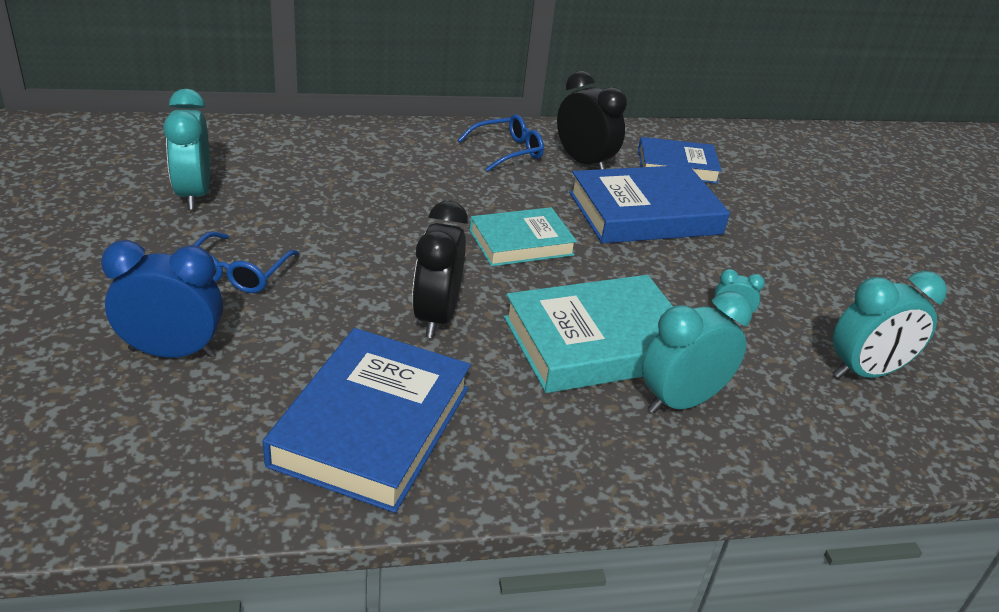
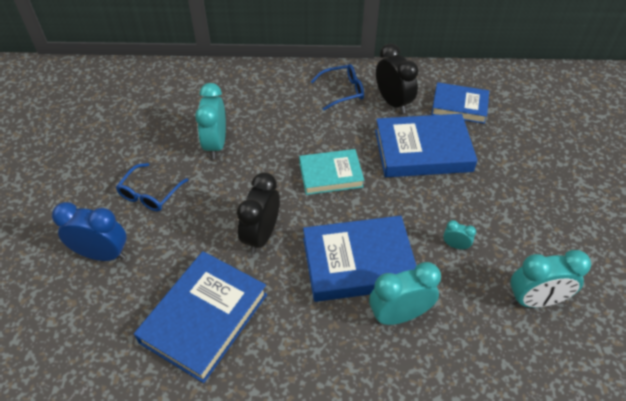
camera: 15 degrees right, 15 degrees up
(193, 195) = (135, 128): turquoise clock -> turquoise clock (215, 144)
(597, 342) = (358, 262): turquoise book -> blue book

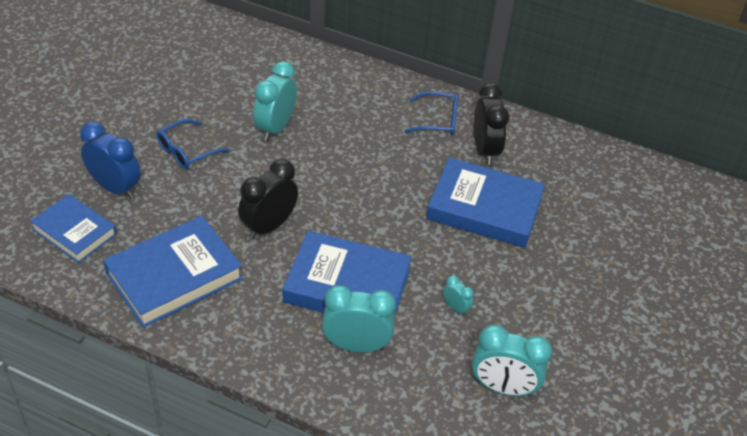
camera: 20 degrees right, 5 degrees down
(330, 175) = (372, 197): turquoise book -> none
(459, 106) = (556, 179): blue book -> blue book (74, 232)

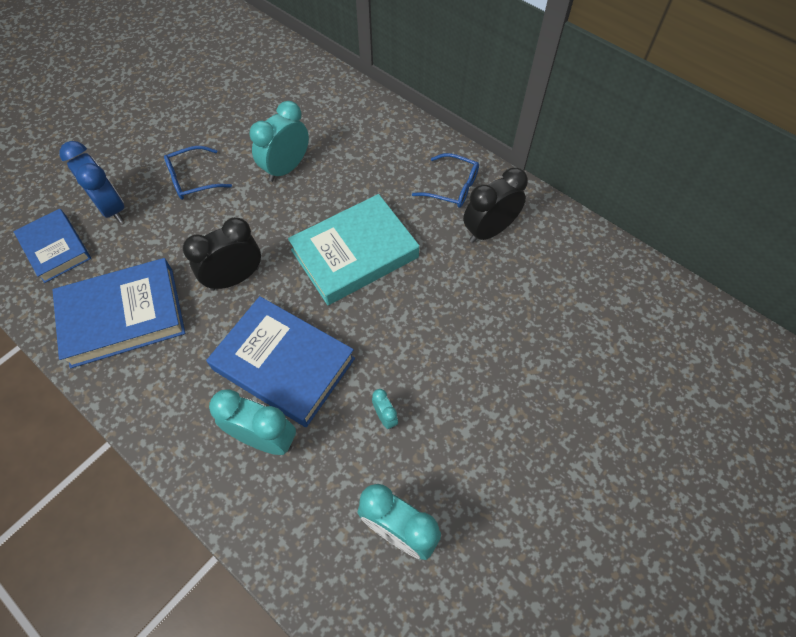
camera: 20 degrees right, 15 degrees up
(372, 188) = (354, 253): none -> turquoise book
(484, 208) = (462, 301): blue book -> none
(485, 150) = (489, 231): black clock -> black clock turned 135 degrees counterclockwise

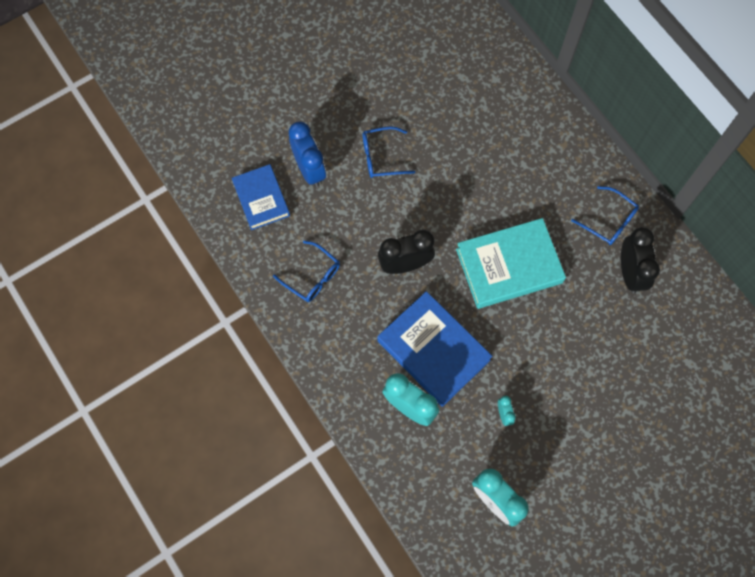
camera: 15 degrees right, 10 degrees up
(123, 316) = (312, 276): blue book -> blue glasses
(286, 168) = (465, 165): turquoise clock -> none
(489, 231) = (630, 273): black clock -> black clock turned 105 degrees clockwise

